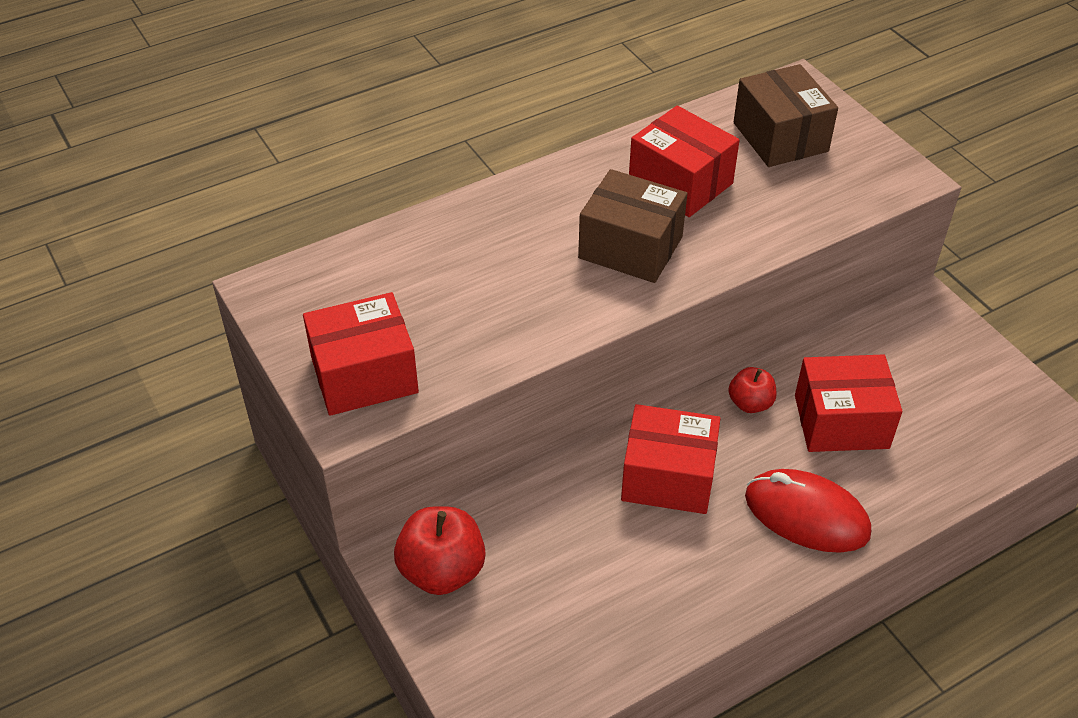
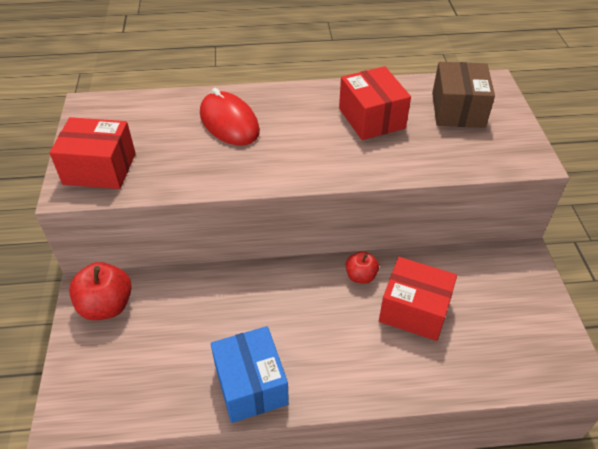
camera: 25 degrees right, 0 degrees up
(630, 247) = (311, 146): brown box -> none
(668, 477) = (277, 302): red box -> none
(706, 590) = (251, 385): none -> blue box
(806, 515) = (350, 363): red mouse -> red mouse (229, 123)

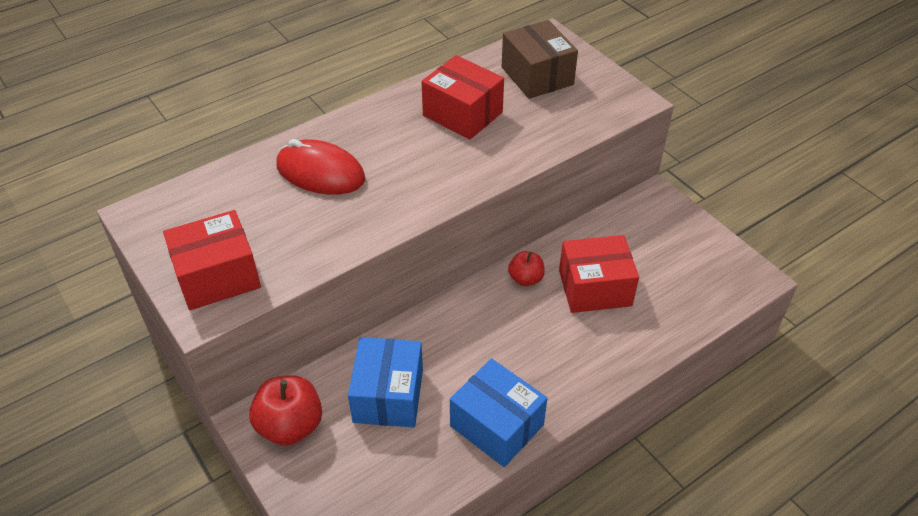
camera: 30 degrees left, 0 degrees up
(189, 318) = (388, 395): none -> blue box

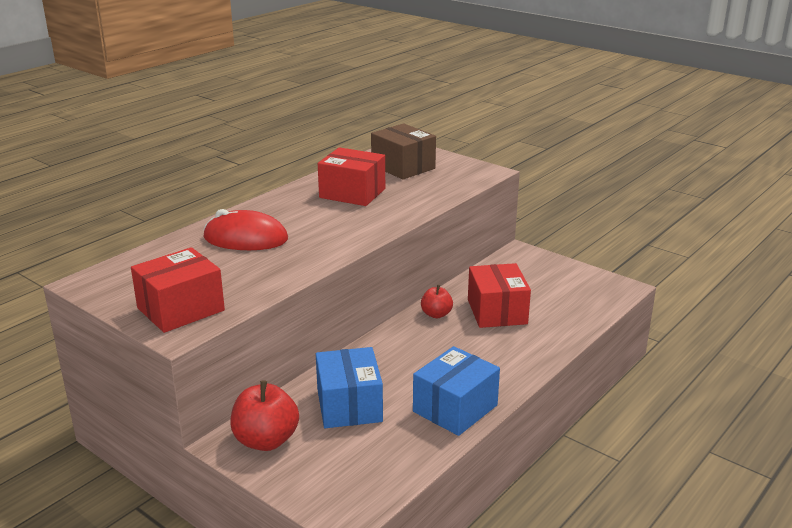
camera: 15 degrees left, 20 degrees down
(497, 425) = (455, 408): blue box -> blue box turned 75 degrees counterclockwise
(595, 288) = (497, 311): red box -> red box turned 75 degrees counterclockwise

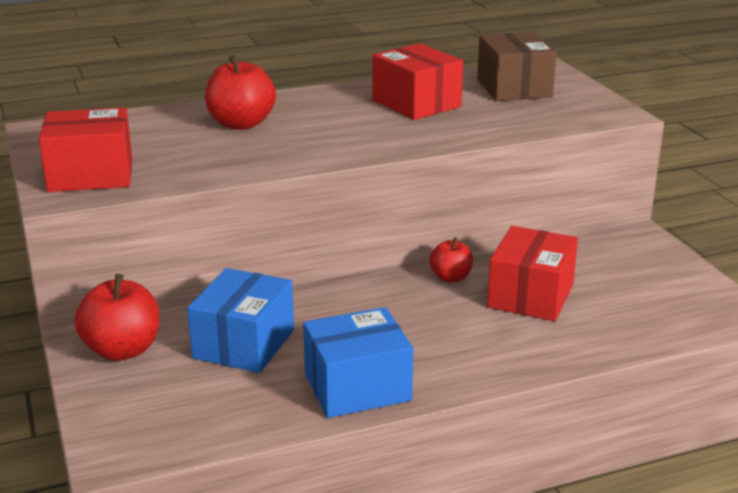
camera: 30 degrees right, 0 degrees up
(245, 238) = (241, 124): red mouse -> red apple

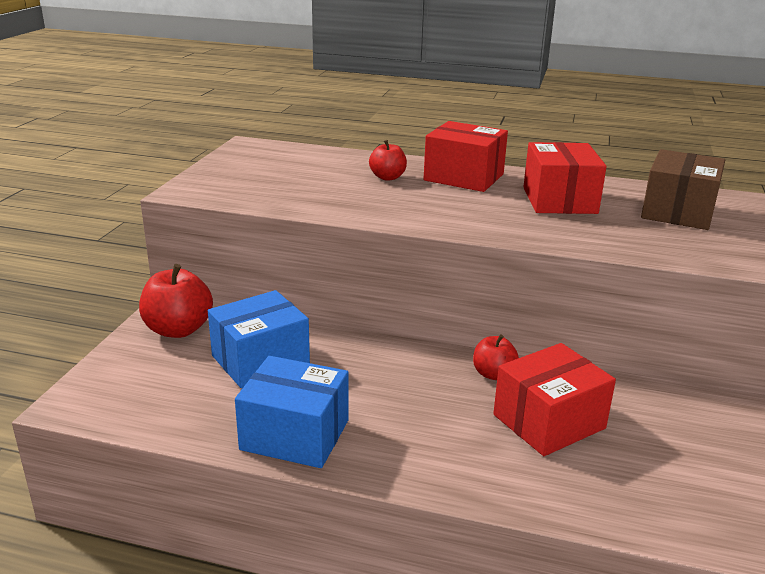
camera: 35 degrees right, 0 degrees up
(91, 175) = (227, 183): red box -> red box (464, 177)
(241, 124) = (387, 177): red apple -> red apple, size x0.59

